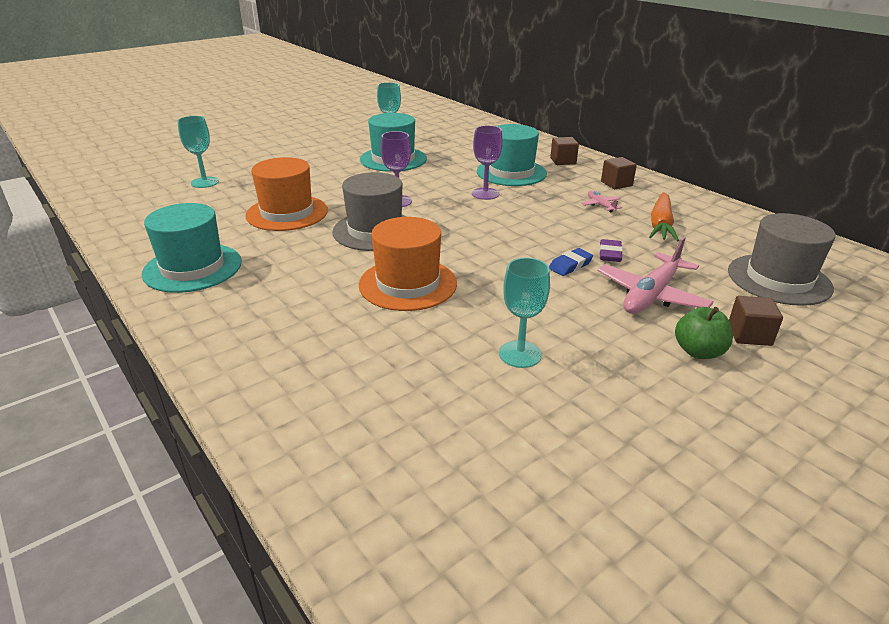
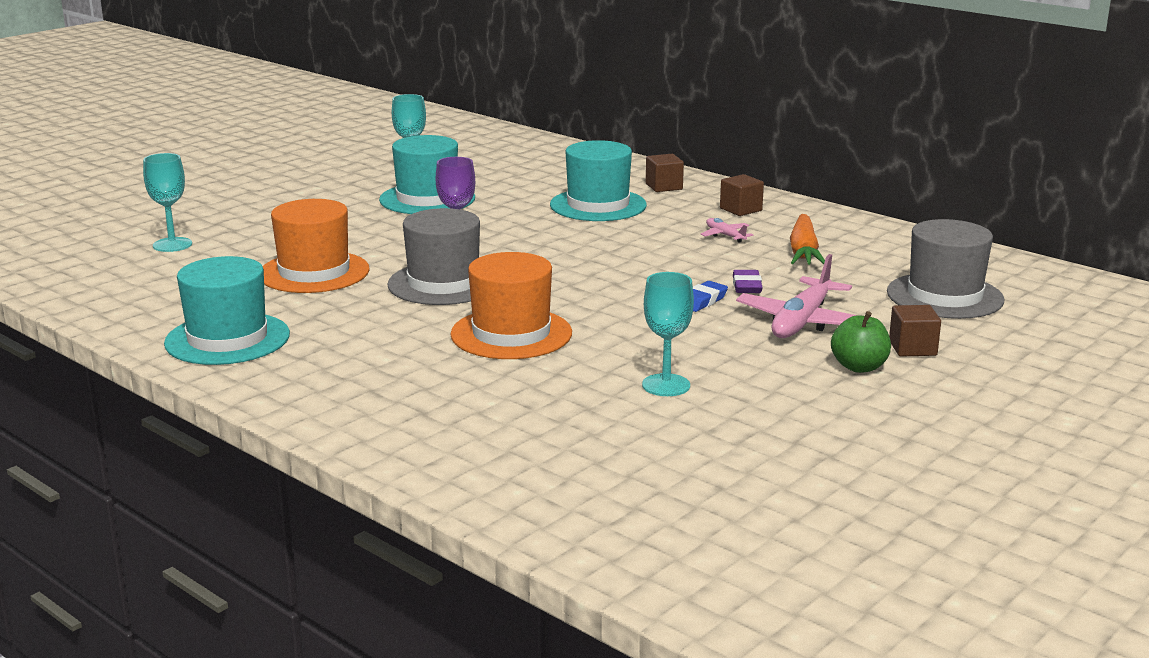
camera: 10 degrees left, 10 degrees down
(485, 194) = (571, 232): purple goblet -> none

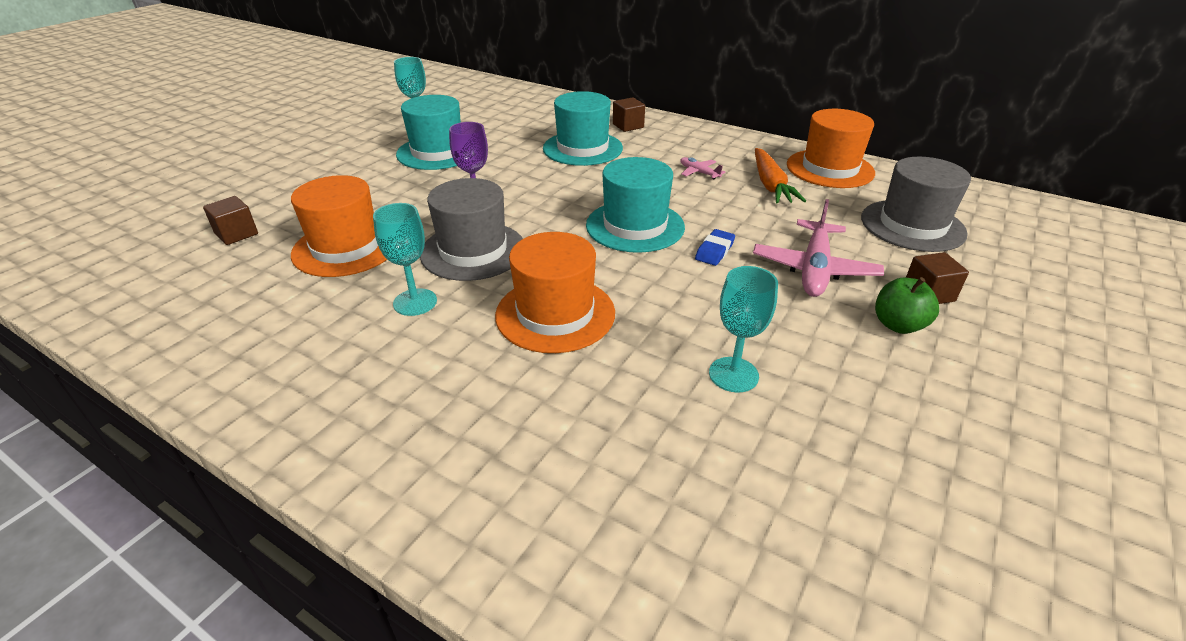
camera: 10 degrees left, 15 degrees up
(172, 245) = (204, 224): turquoise goblet -> turquoise goblet (415, 302)
(227, 339) = (260, 354): turquoise hat -> turquoise hat (635, 226)
(740, 209) = (698, 144): brown cube -> brown cube (236, 234)
(747, 286) = (744, 229): purple eraser -> none
(888, 241) = (830, 168): none -> orange hat

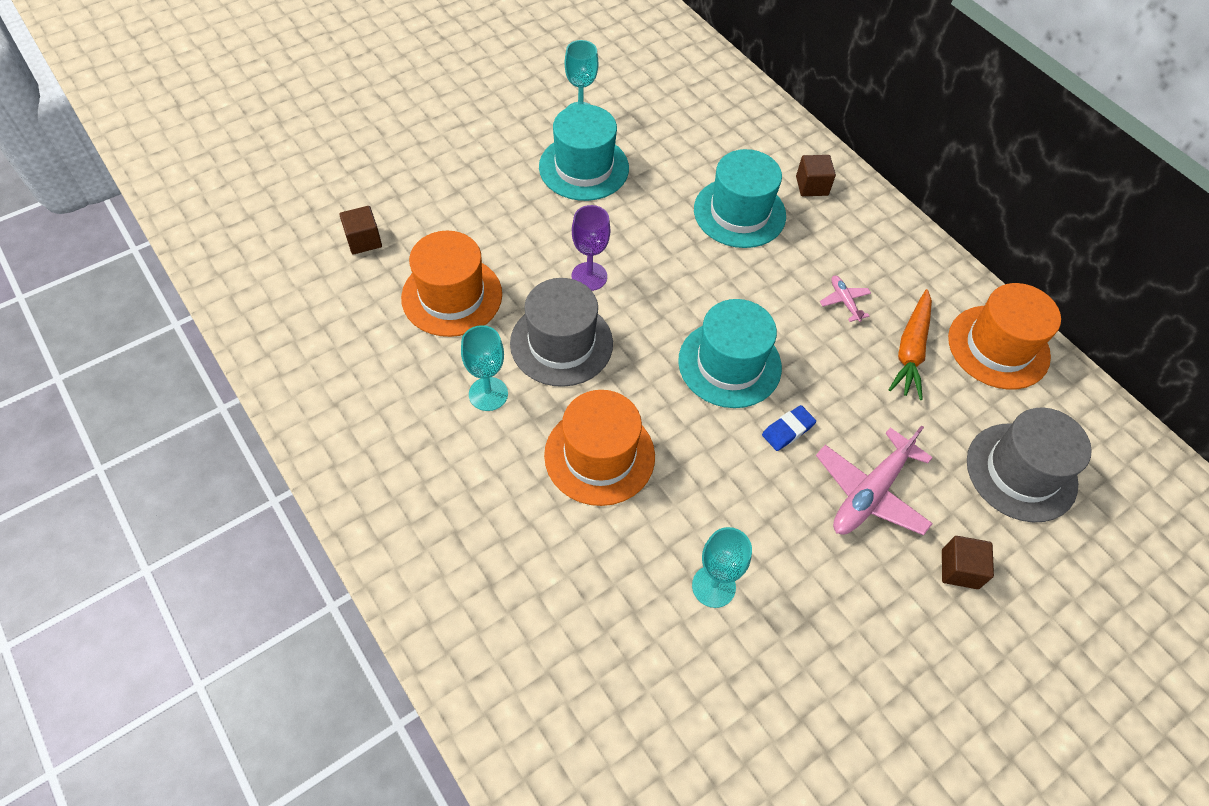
camera: 20 degrees right, 20 degrees up
(898, 325) = (899, 593): green apple -> none

